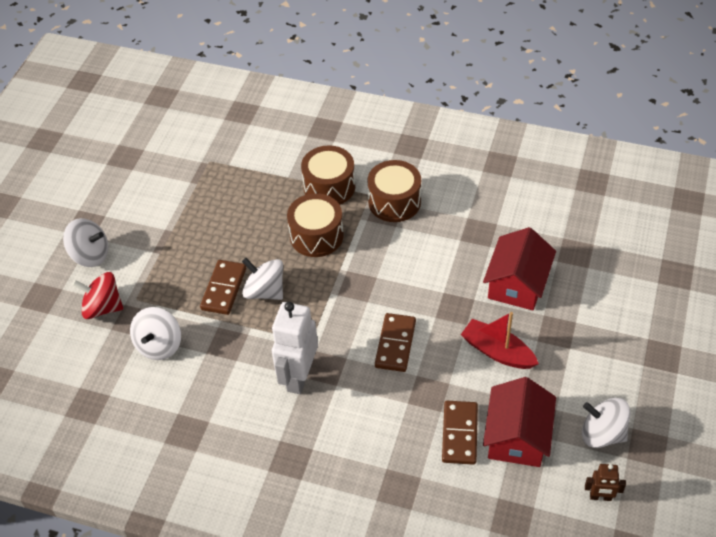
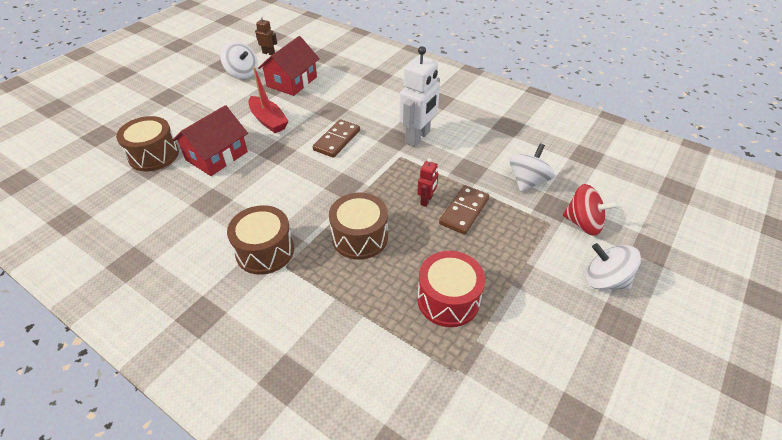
camera: 165 degrees left, 5 degrees down
(223, 205) = (448, 299): none -> red drum
(265, 291) = (426, 200): white spinning top -> red robot
(329, 187) = (322, 288): brown drum -> brown drum (154, 155)
(459, 434) = (325, 89): brown domino -> none

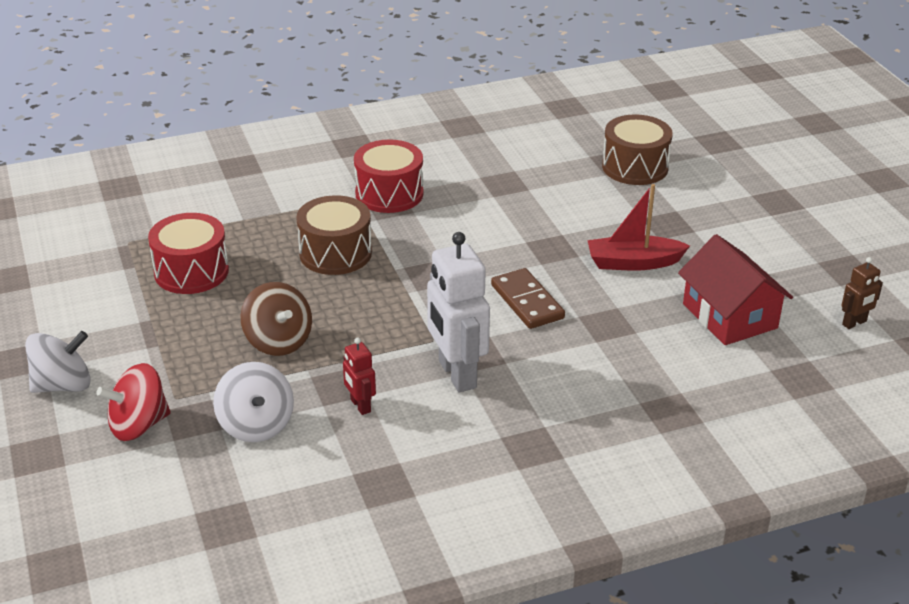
camera: 125 degrees right, 10 degrees down
(217, 156) = (589, 205): red house -> none
(242, 73) = (799, 278): white spinning top -> none
(265, 251) = (389, 194): brown drum -> red drum
(426, 200) = (330, 322): red robot -> red robot (360, 406)
(464, 211) = (278, 341): brown domino -> brown spinning top

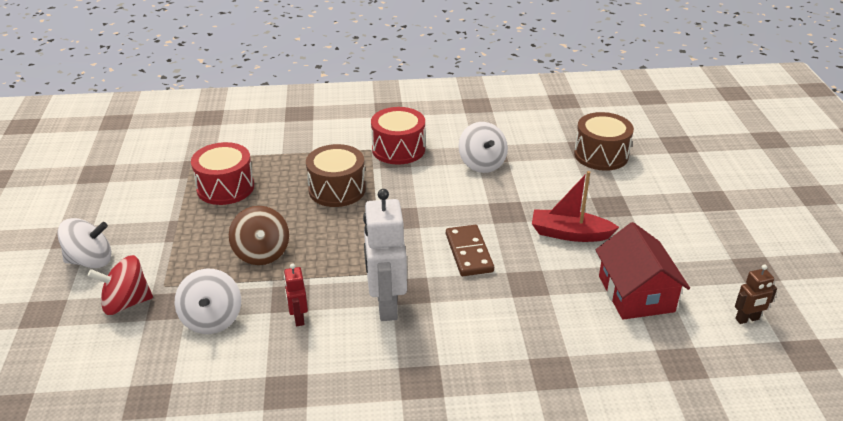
camera: 15 degrees right, 0 degrees up
(499, 197) = (482, 164): none -> white spinning top

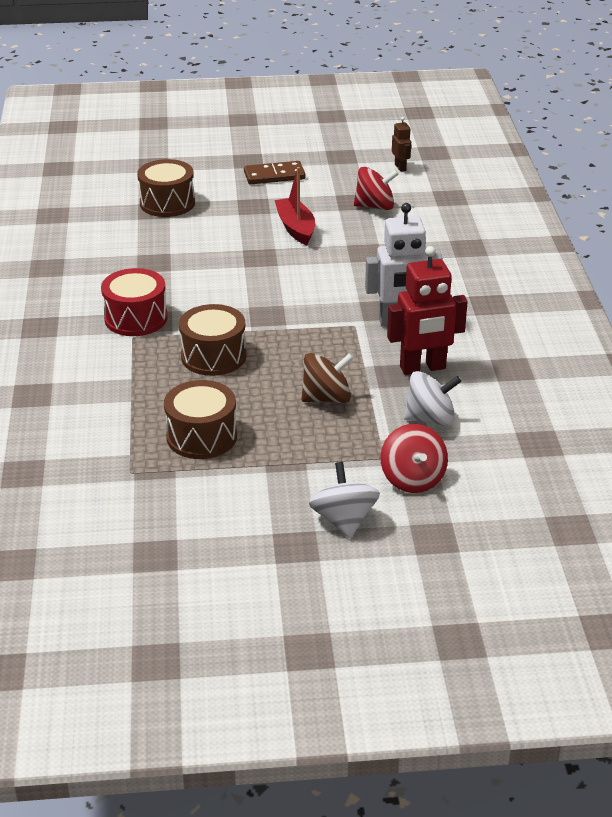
camera: 90 degrees left, 0 degrees up
(225, 187) = (201, 436): red drum -> brown drum
(298, 318) = (423, 368): red robot -> red robot, size x2.03
(469, 253) = (324, 279): brown domino -> brown domino (274, 176)
(482, 164) = (174, 267): white spinning top -> none
(570, 234) = (295, 228): red boat -> red boat turned 150 degrees clockwise
(635, 294) = (375, 206): red house -> red spinning top

